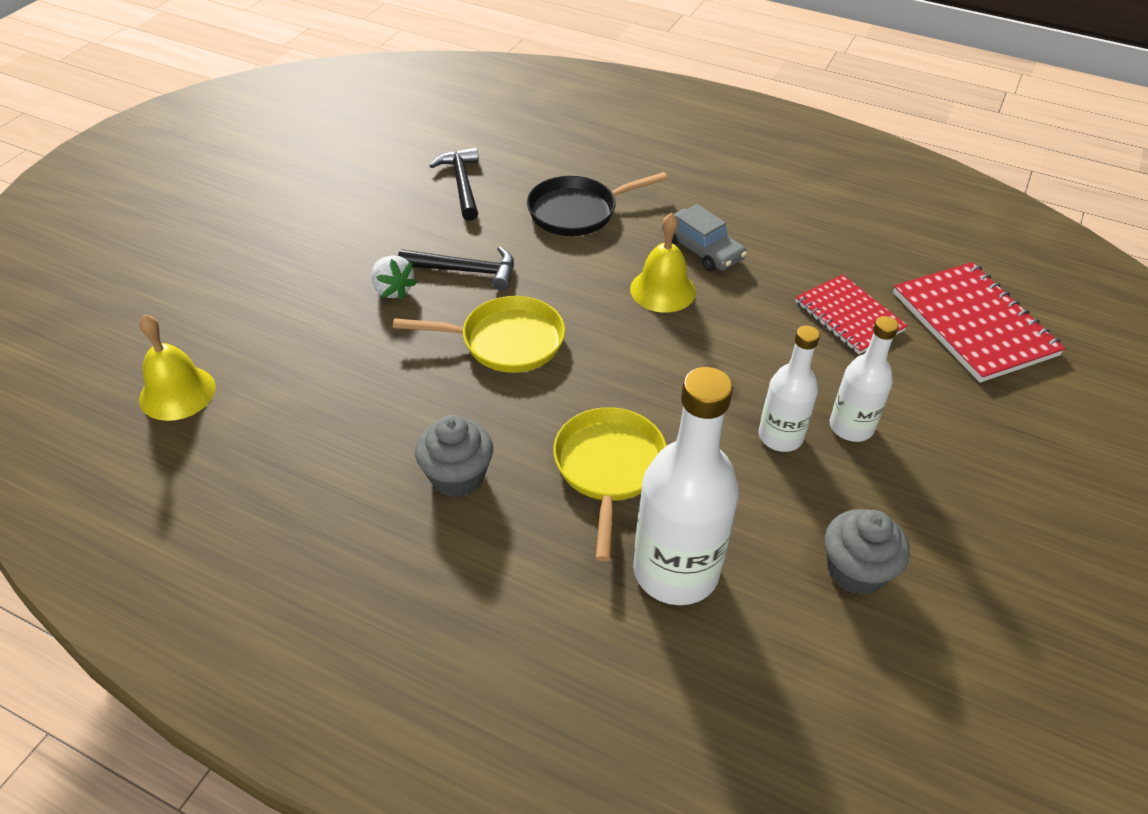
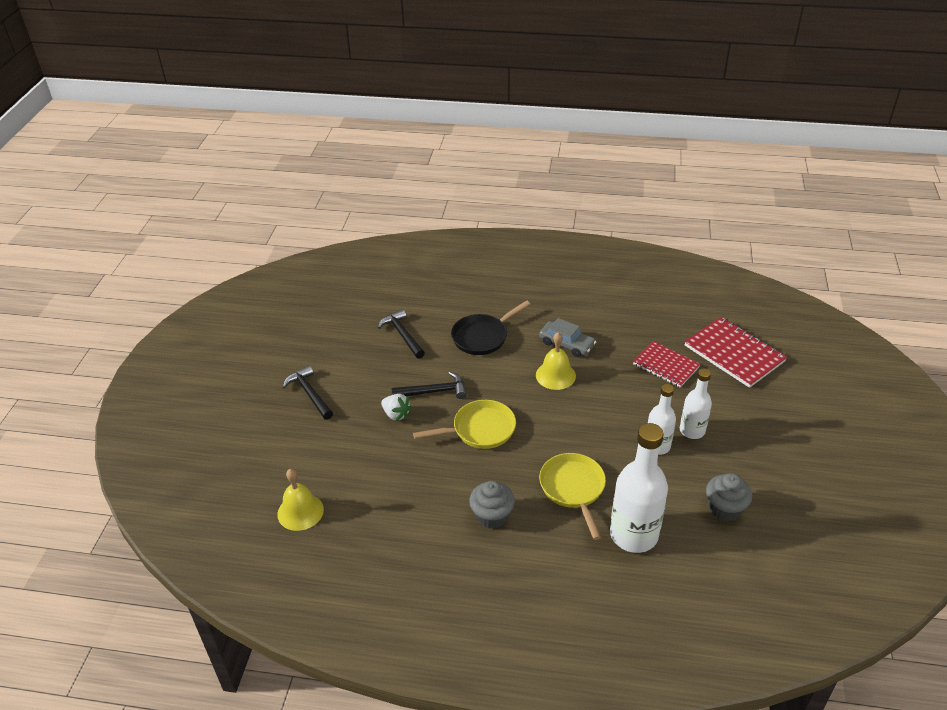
camera: 15 degrees left, 5 degrees down
(287, 233) = (309, 394): none -> black hammer

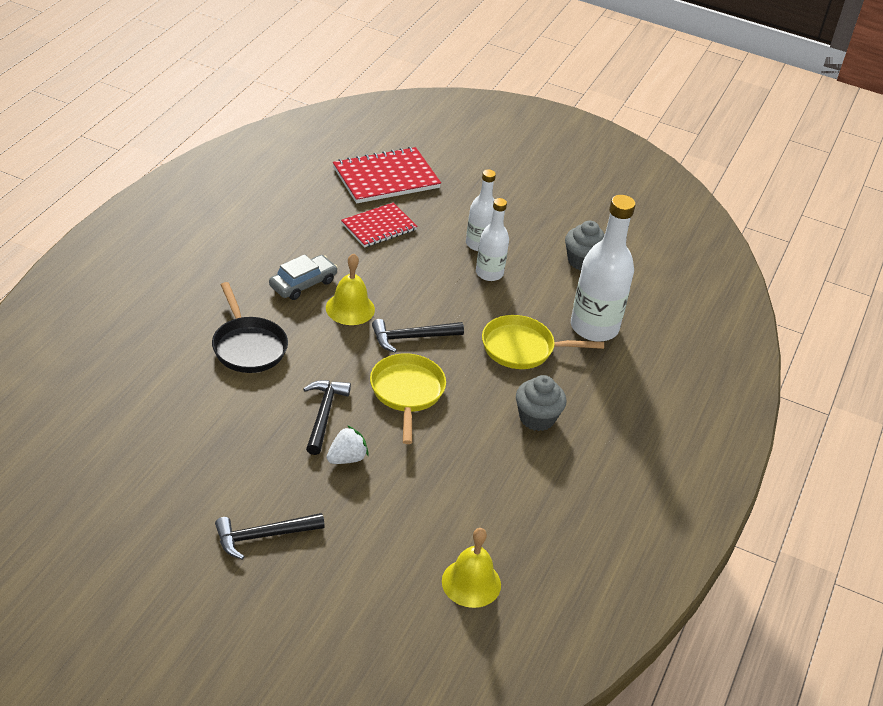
camera: 80 degrees left, 0 degrees up
(402, 335) = (199, 417): black hammer -> black hammer (412, 338)

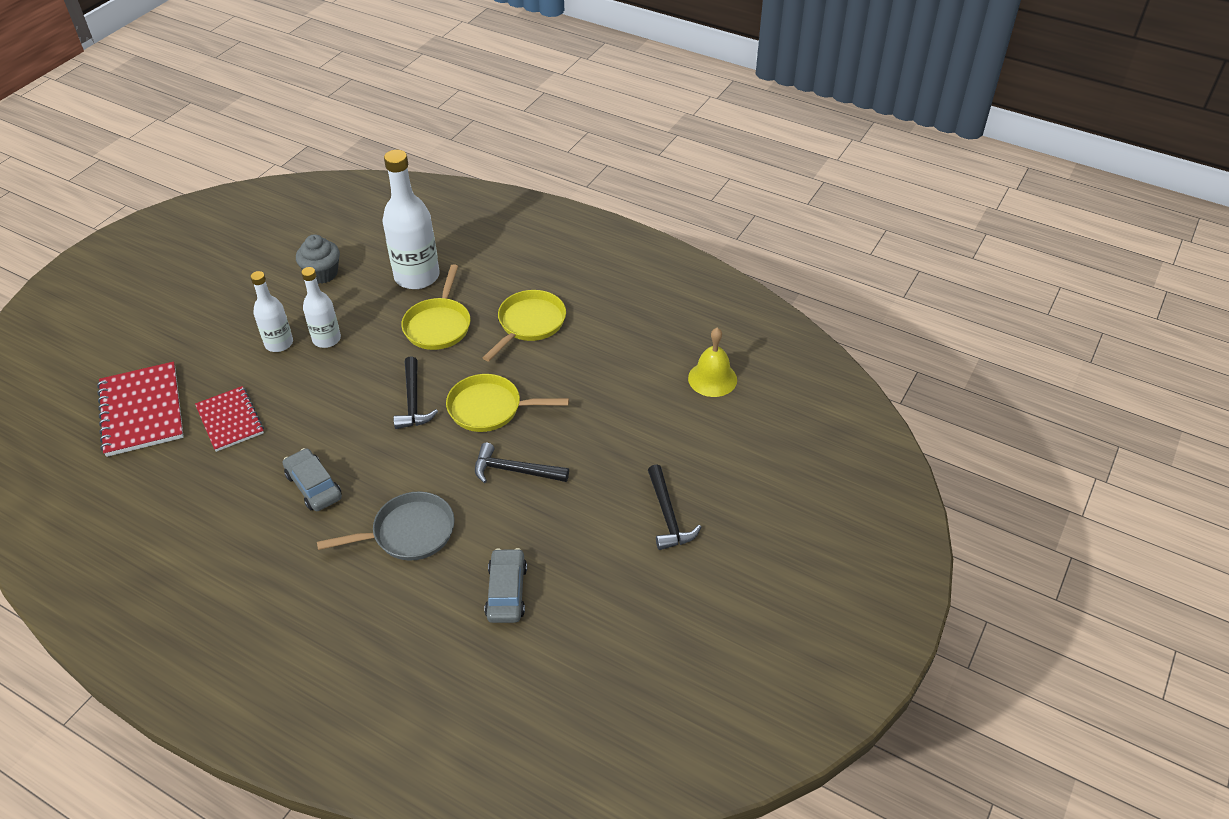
camera: 80 degrees left, 5 degrees up
(176, 415) = (507, 592): none -> grey car
(248, 346) = (408, 533): black pan -> grey pan
(347, 458) = (573, 454): white strawberry -> none
(350, 308) = (361, 447): yellow bell -> none
(537, 418) = (529, 324): grey cupcake -> yellow pan

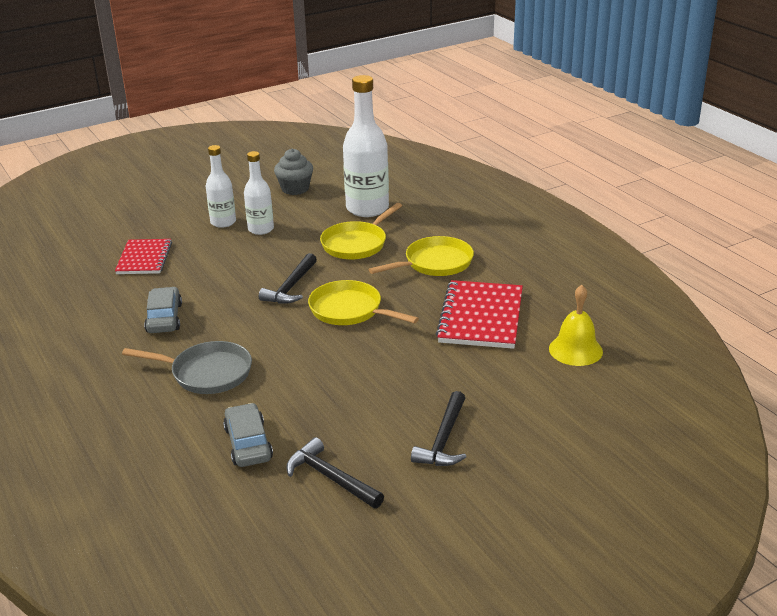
camera: 30 degrees right, 15 degrees down
(142, 411) = (91, 235): red notebook -> red notebook (481, 317)
(507, 592) = (248, 443): grey car -> grey car turned 45 degrees counterclockwise
(515, 471) = (332, 360): black hammer -> black hammer (330, 478)

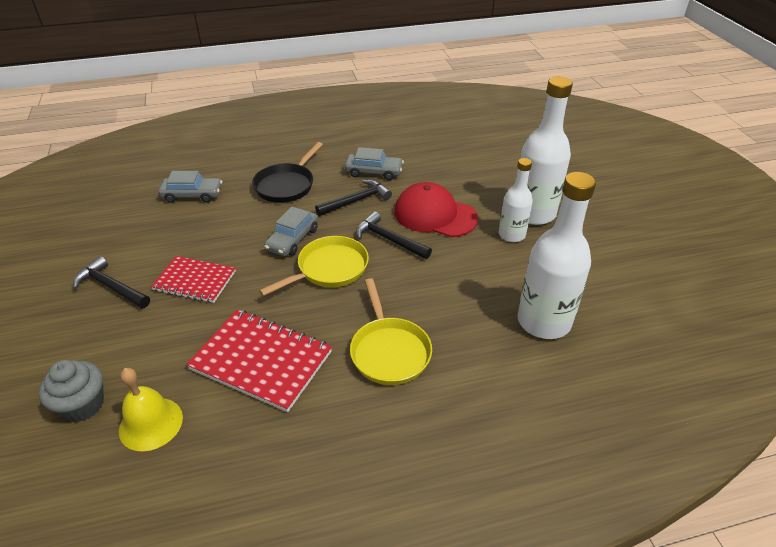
camera: 105 degrees right, 10 degrees up
(144, 258) = (475, 167): red notebook -> red notebook (195, 281)
(206, 373) = (287, 185): grey pan -> black pan
(223, 222) = (533, 213): white bottle -> white bottle, size x1.70
(241, 269) = (435, 215): none -> red cap
(295, 189) = (608, 270): grey cupcake -> grey cupcake (82, 405)
(312, 342) = (292, 239): none -> grey car
(330, 478) = (125, 224): black hammer -> black hammer (356, 201)
(357, 244) = (458, 297): yellow pan -> none

